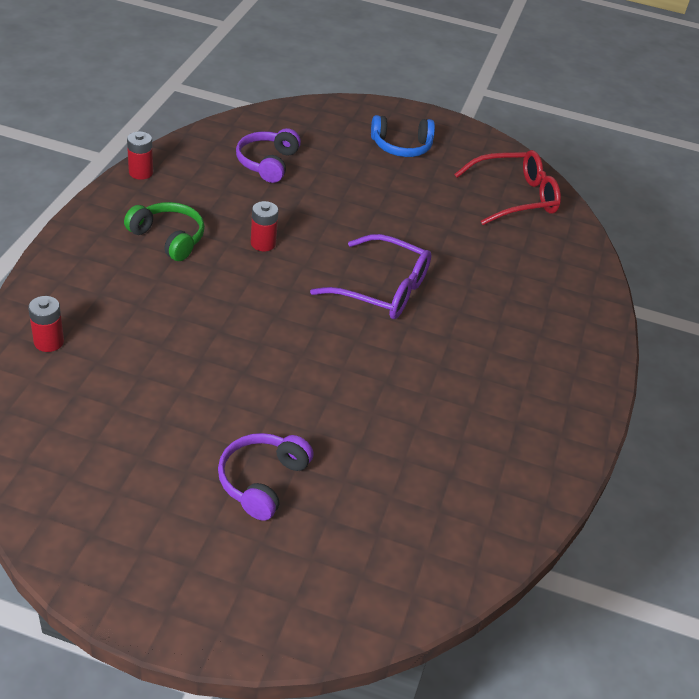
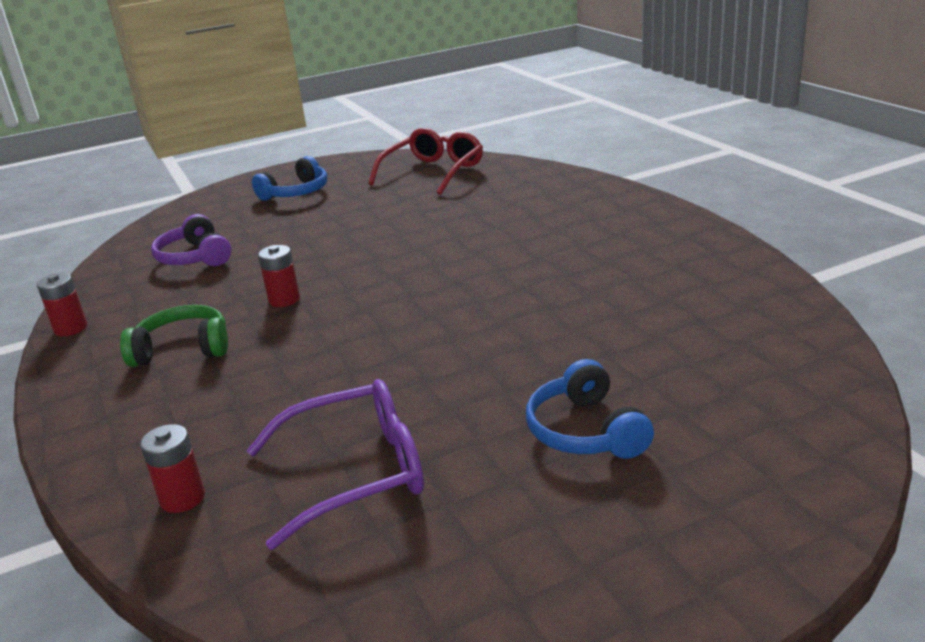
camera: 35 degrees left, 15 degrees down
(262, 481) = (586, 431): purple headphones -> blue headphones
(382, 289) = (437, 265): purple glasses -> purple glasses (355, 473)

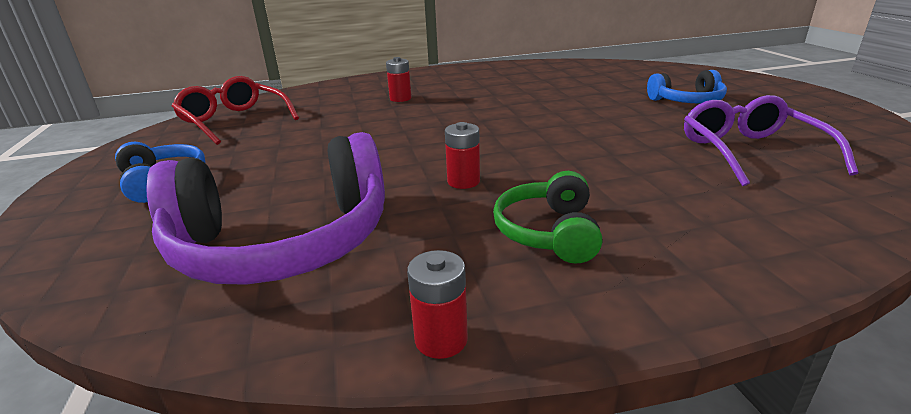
camera: 80 degrees left, 0 degrees up
(182, 498) = (817, 212): red battery -> red battery (400, 98)
(195, 257) = (284, 241): purple headphones -> purple headphones, size x1.94

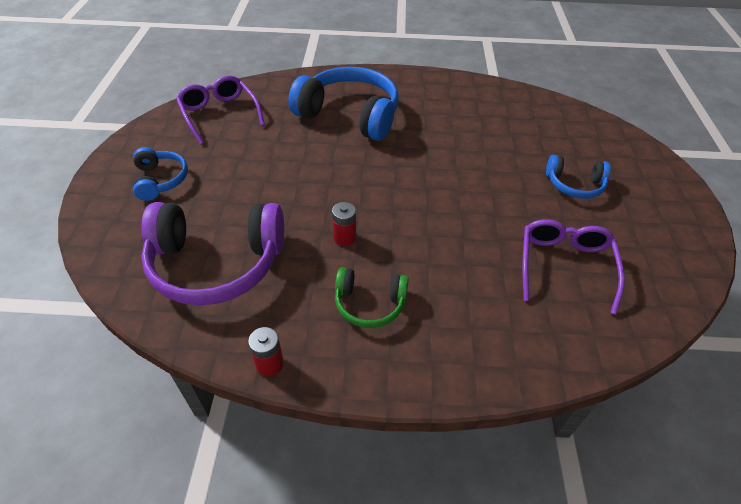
camera: 15 degrees right, 20 degrees up
(234, 121) = (220, 114): red glasses -> purple glasses
(400, 98) = (349, 115): red battery -> blue headphones
(549, 232) = (369, 303): green headphones -> green headphones turned 105 degrees counterclockwise

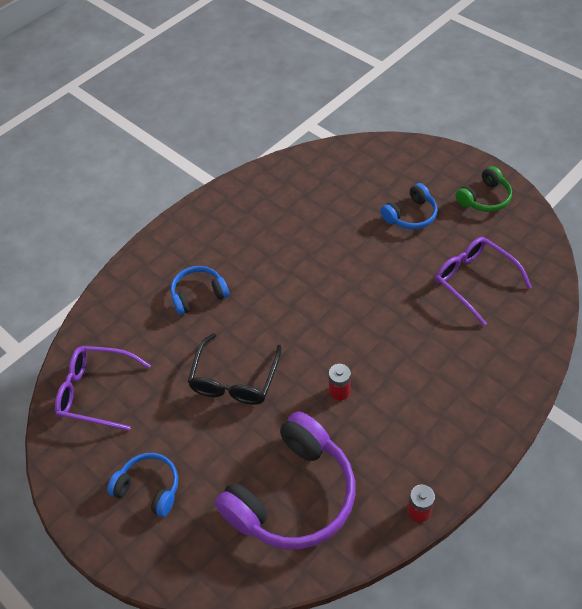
camera: 45 degrees left, 5 degrees up
(295, 172) = (234, 379): none -> black glasses
(349, 115) = (198, 295): blue headphones -> blue headphones, size x0.52
(369, 303) = (415, 416): green headphones -> green headphones (484, 198)

